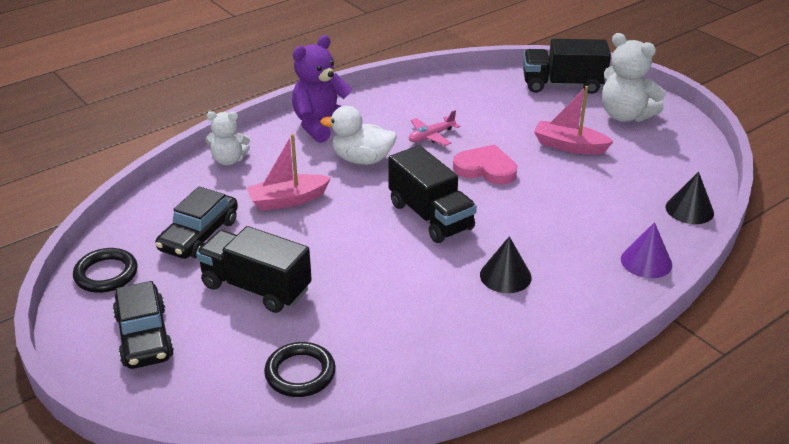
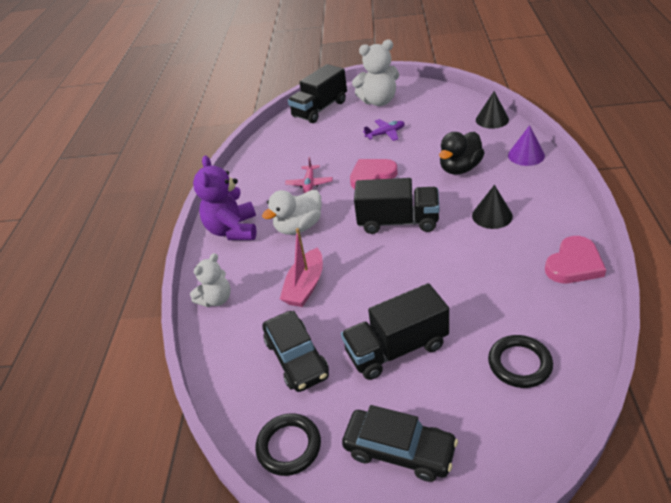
camera: 45 degrees left, 5 degrees up
(482, 364) = (574, 264): none -> pink heart
(565, 222) = (460, 168): none -> black duck
(569, 146) = (385, 134): pink boat -> purple plane

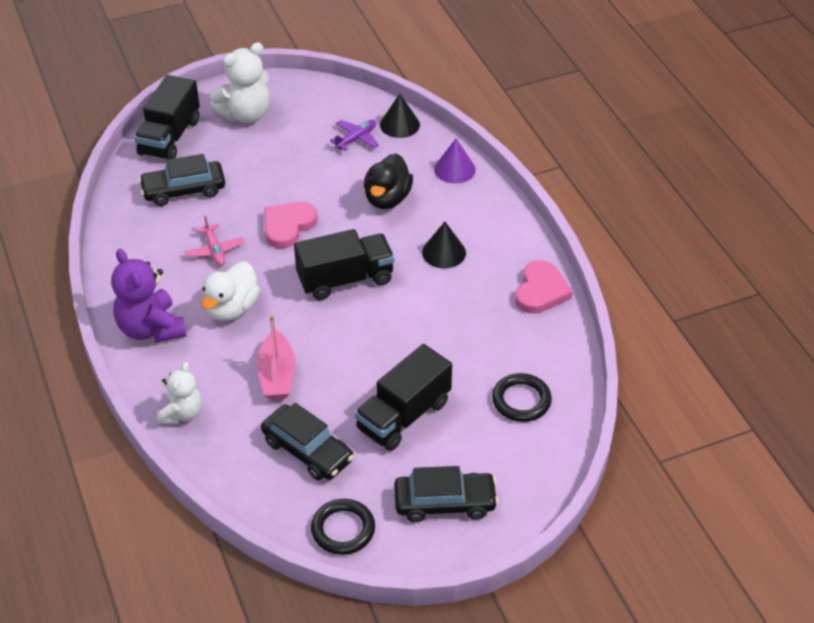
camera: 30 degrees left, 5 degrees up
(310, 142) = (184, 190): none -> black car
(385, 134) = (277, 164): purple plane -> purple plane (356, 139)

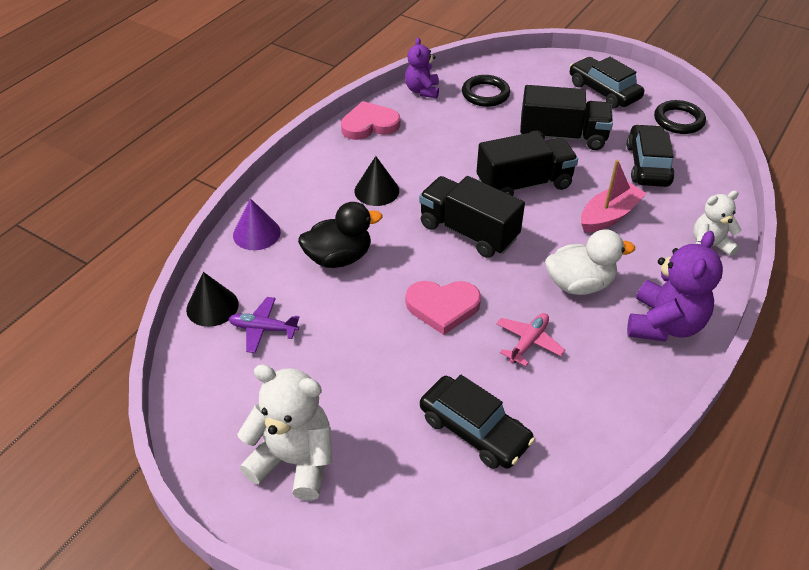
camera: 125 degrees left, 0 degrees up
(170, 137) = (399, 515): black truck -> black truck (524, 184)
(567, 356) = (422, 90): none -> purple teddy bear

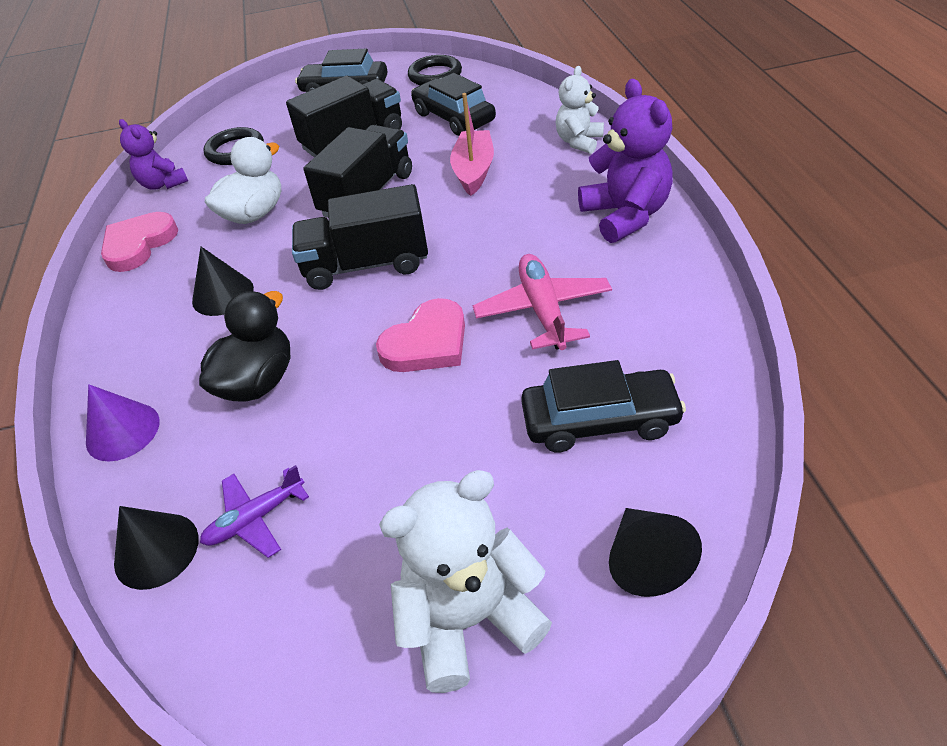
camera: 40 degrees left, 0 degrees up
(401, 516) = (646, 561): none -> black cone
(528, 342) = (543, 310): pink plane -> pink plane, size x1.51
(579, 284) = (521, 235): white duck -> white duck (254, 214)

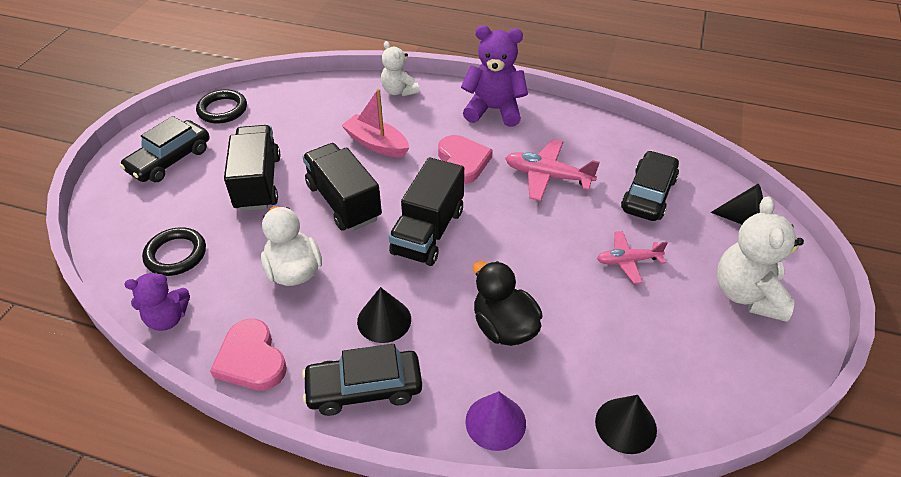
camera: 65 degrees left, 0 degrees up
(256, 518) = (629, 364): purple plane -> none
(427, 343) = (534, 233): pink heart -> pink heart (462, 162)
(442, 448) = (628, 261): none -> pink plane
(454, 117) = (297, 125): black car -> black car (364, 388)

